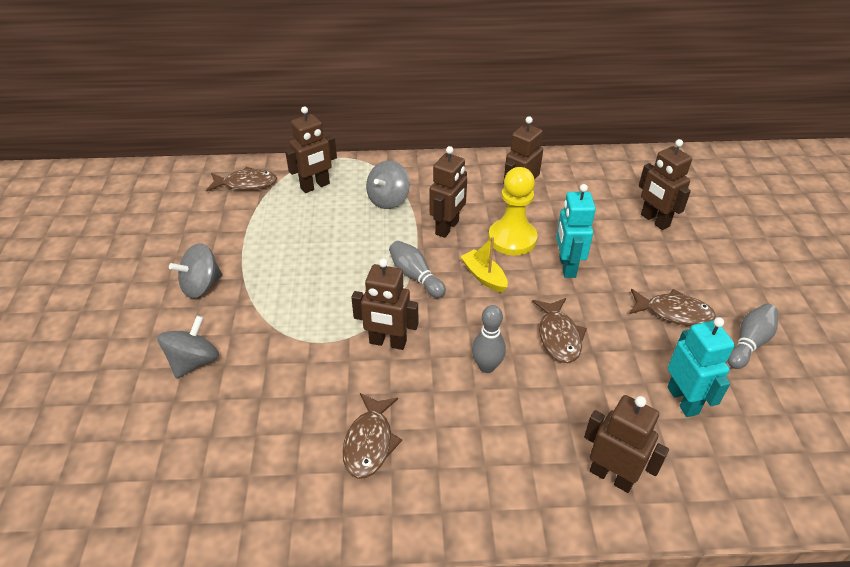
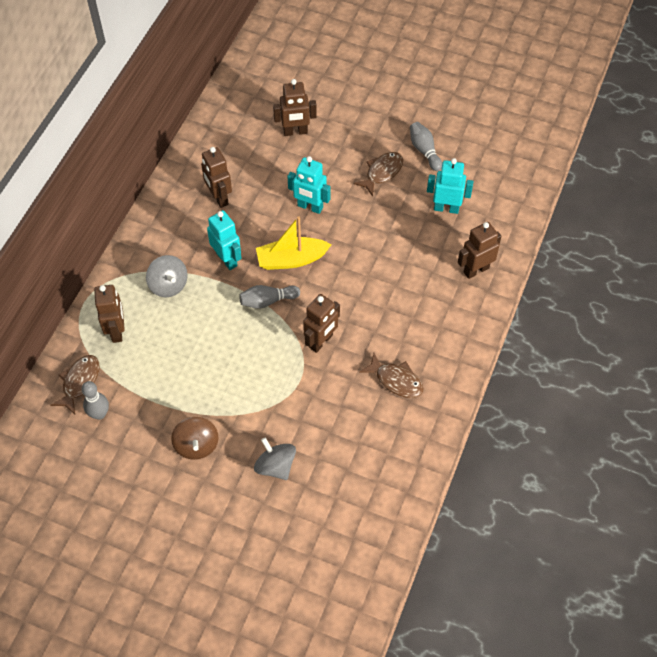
camera: 65 degrees left, 15 degrees up
(201, 286) = (196, 445): grey spinning top -> brown spinning top
(447, 228) = (227, 259): brown robot -> turquoise robot
(484, 276) = (291, 259): yellow boat -> yellow boat, size x1.56
(487, 366) = (371, 294): grey bowling pin -> grey bowling pin (99, 414)
(512, 239) = (263, 225): yellow pawn -> none
(558, 336) = (368, 244): brown fish -> none

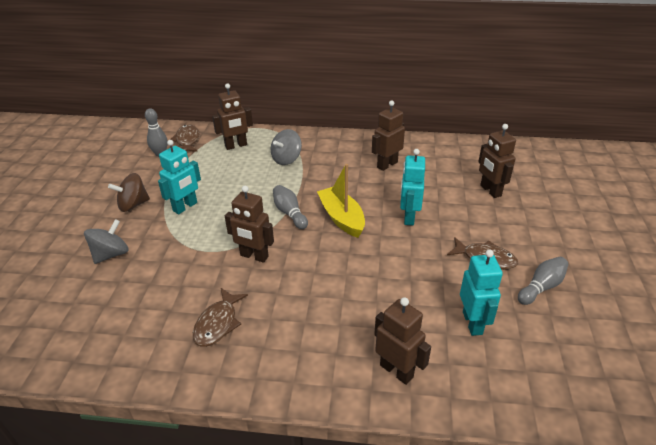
camera: 75 degrees right, 20 degrees down
(79, 382) = (187, 140): brown fish -> brown fish turned 105 degrees counterclockwise
(227, 259) = (325, 182): turquoise robot -> turquoise robot (185, 207)

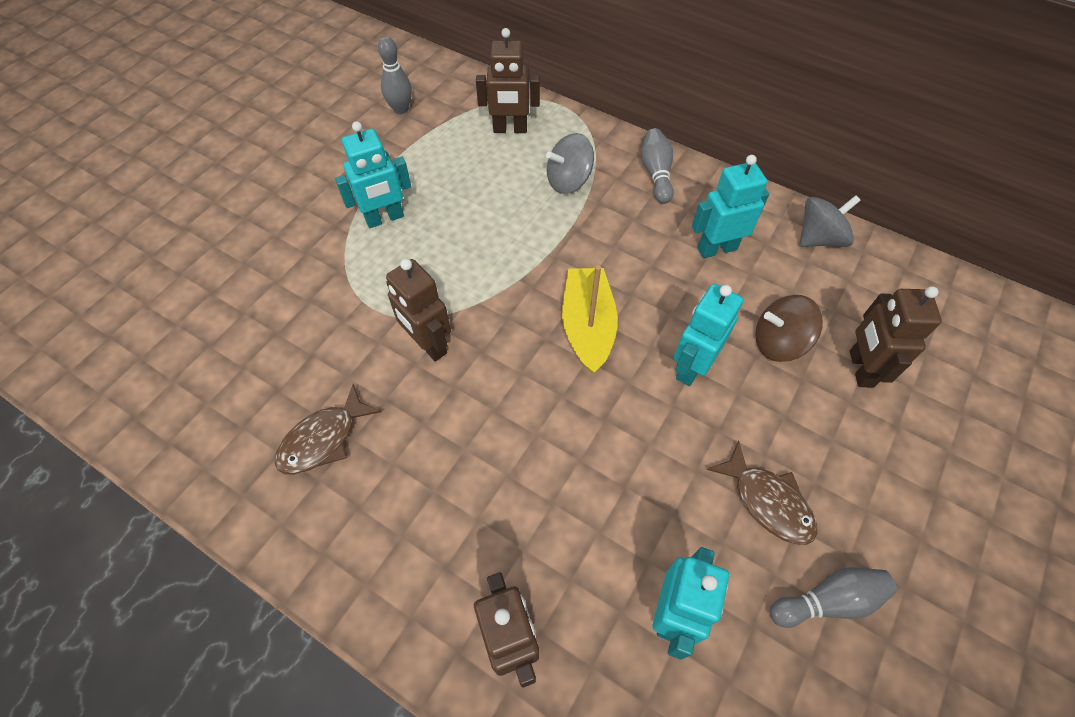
camera: 25 degrees right, 20 degrees up
(111, 254) = (255, 264): grey spinning top -> grey spinning top (819, 238)
(133, 205) = (322, 189): brown spinning top -> brown spinning top (778, 342)
(187, 140) = (449, 96): brown fish -> none
(289, 213) = (518, 286): grey bowling pin -> grey bowling pin (656, 174)
(387, 165) = (716, 249): brown robot -> turquoise robot

